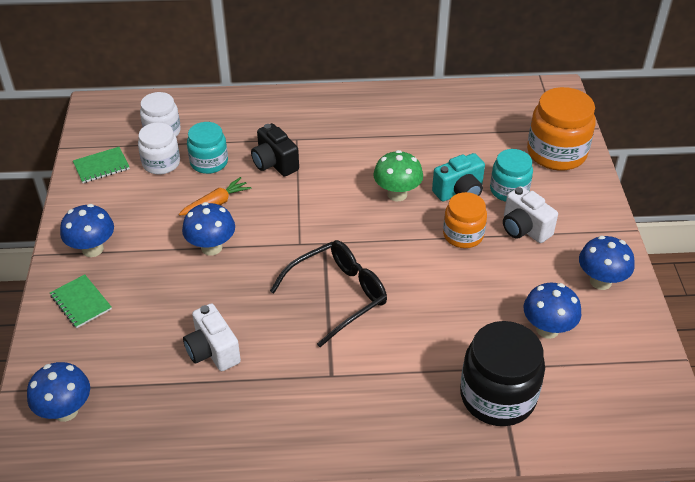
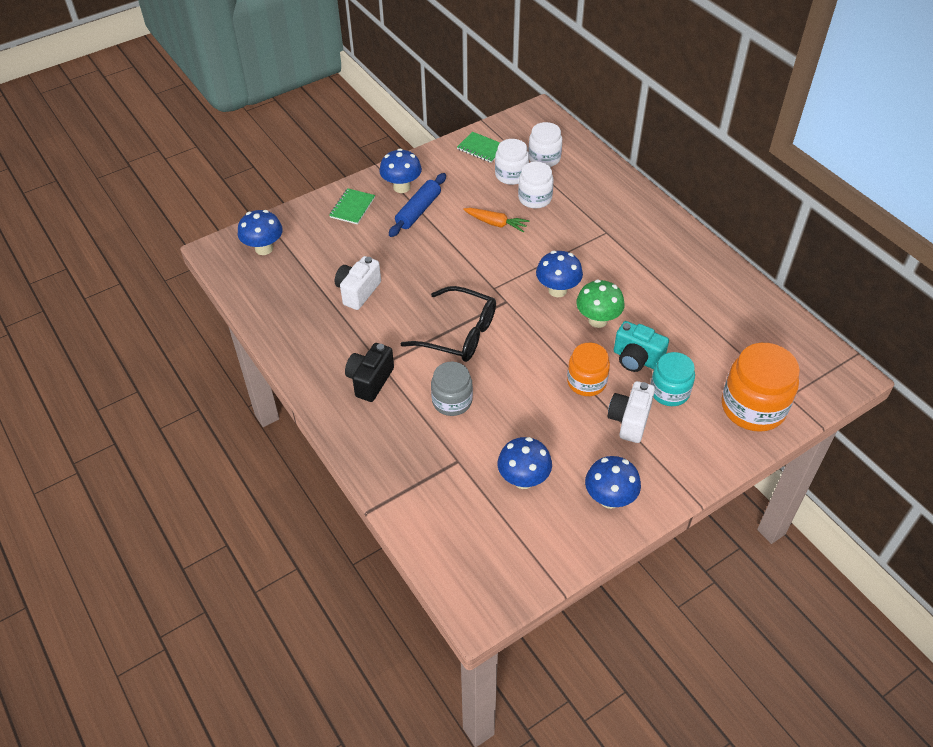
camera: 60 degrees right, 5 degrees up
(141, 251) = (418, 211): none -> blue rolling pin
(209, 162) = (535, 198): turquoise jar -> white jar
(211, 247) = (451, 243): blue mushroom -> blue mushroom (557, 290)
(274, 163) = (566, 233): black camera -> black camera (370, 381)
(420, 339) = (452, 401): none -> grey jar
(497, 396) = (429, 472): black jar -> none

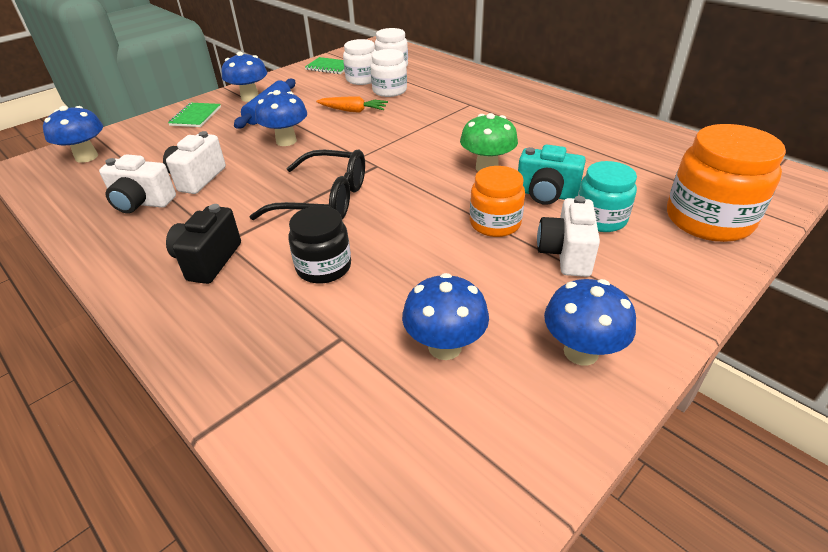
camera: 10 degrees left, 10 degrees down
(316, 312) = (142, 203): none -> white camera
(452, 401) = (323, 267): grey jar -> black jar
(557, 290) = (433, 150): blue mushroom -> blue mushroom (286, 141)

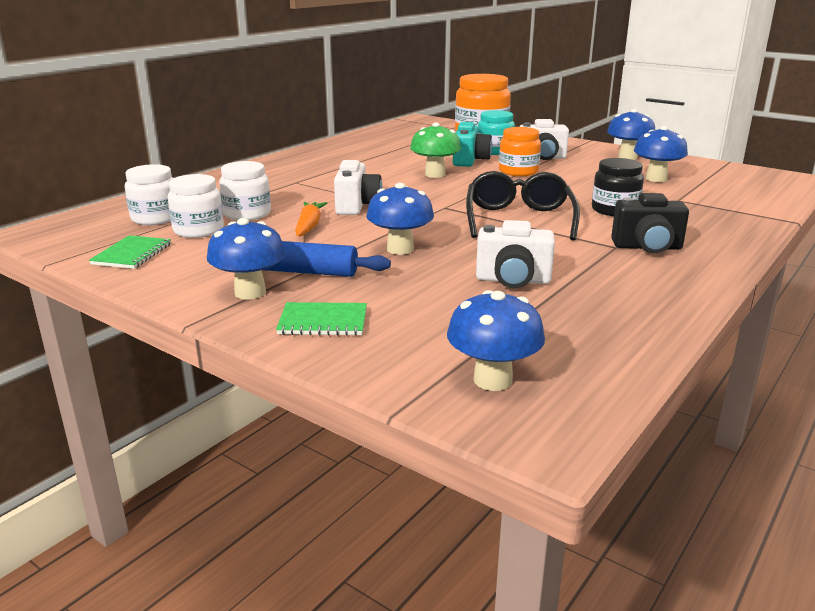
camera: 100 degrees left, 15 degrees down
(142, 203) = (585, 299): white camera -> white camera (357, 206)

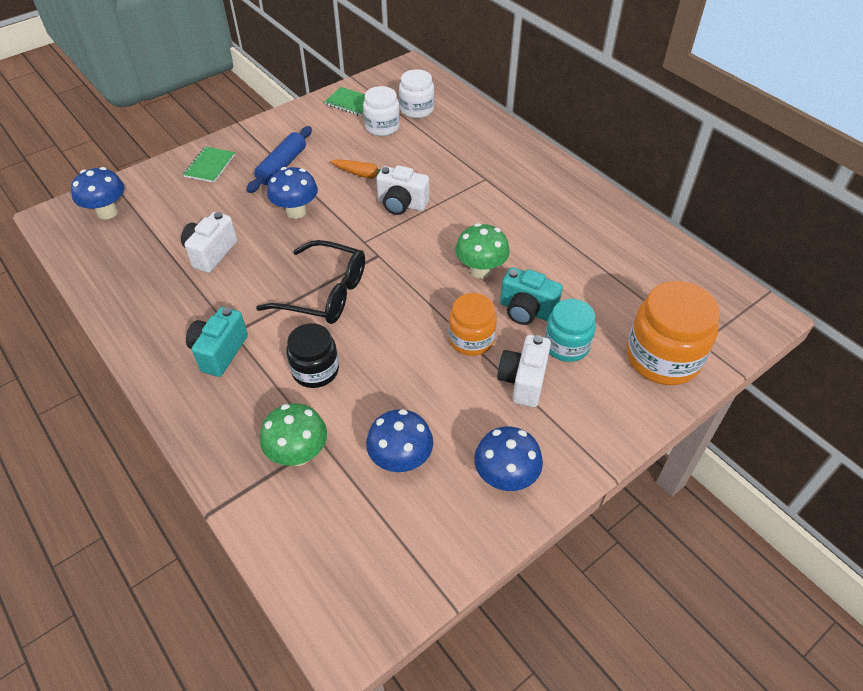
camera: 105 degrees right, 25 degrees up
(247, 214) = (407, 148): white jar -> none
(250, 292) = (264, 143): blue mushroom -> none
(647, 247) = (219, 352): black camera -> turquoise camera
(700, 204) = (298, 454): none -> green mushroom

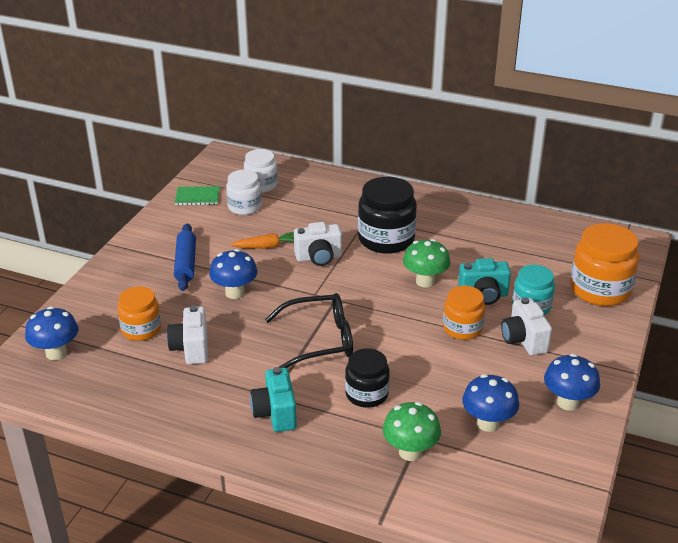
camera: 30 degrees left, 15 degrees down
(189, 217) = (141, 329): none -> orange jar
(210, 166) = (117, 285): green notebook -> none
(483, 209) = (386, 239): none -> black jar

